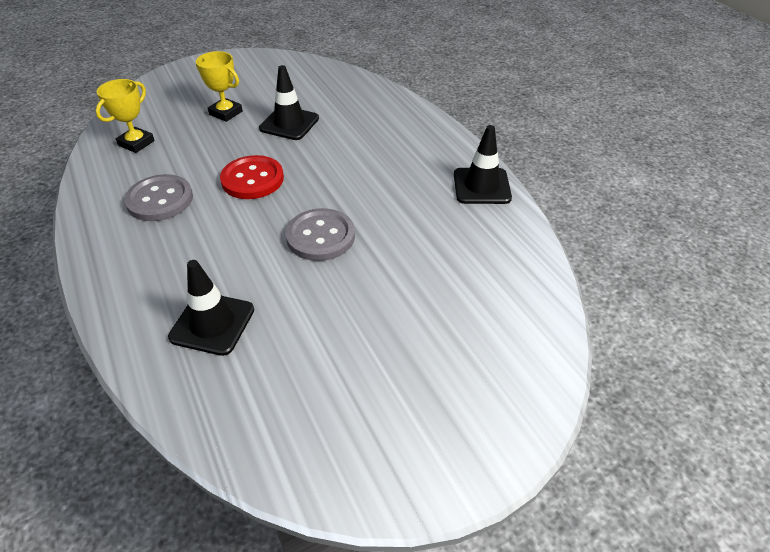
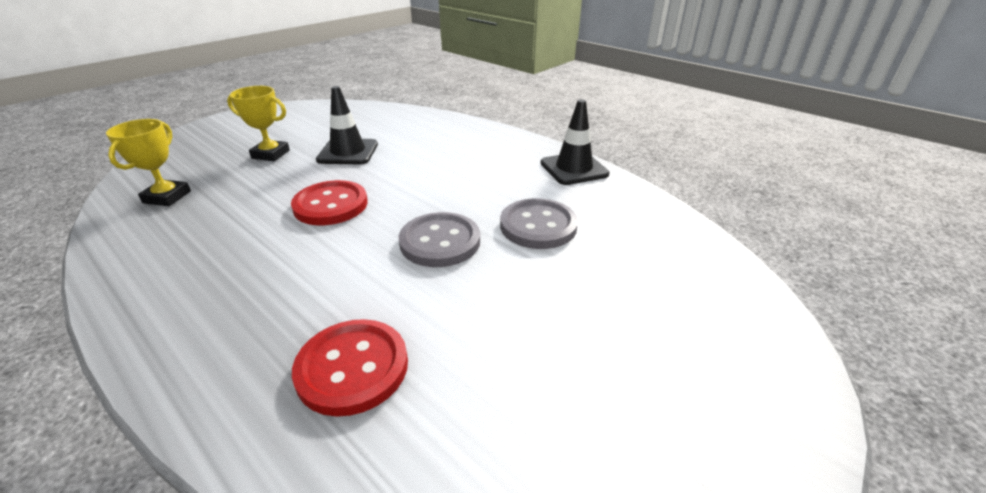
camera: 20 degrees left, 10 degrees down
(160, 200) = (219, 246): grey button -> grey button (538, 226)
(212, 323) = (352, 368): black traffic cone -> red button

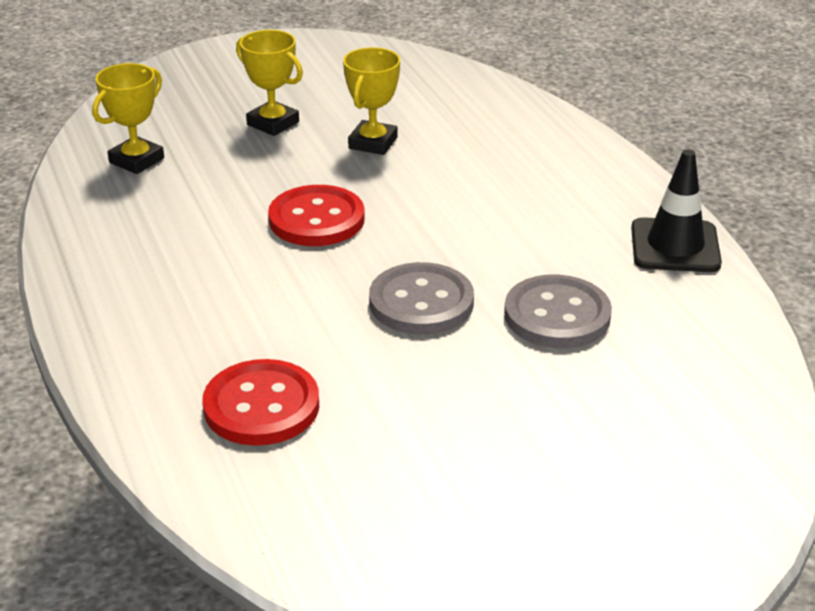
camera: 25 degrees right, 0 degrees up
(348, 152) = (373, 143): black traffic cone -> yellow trophy

